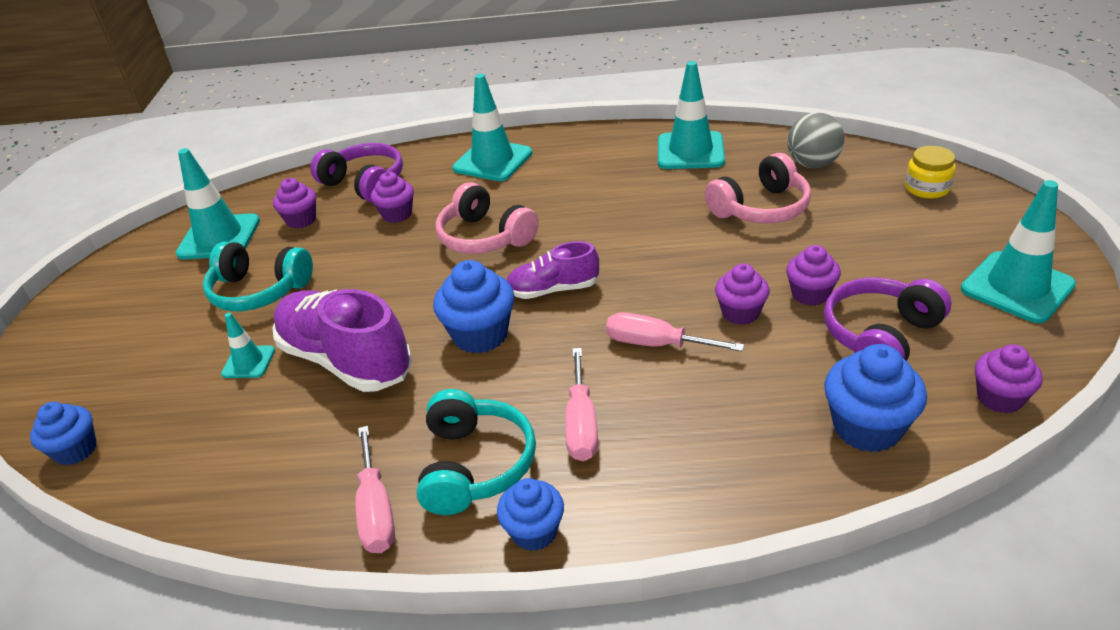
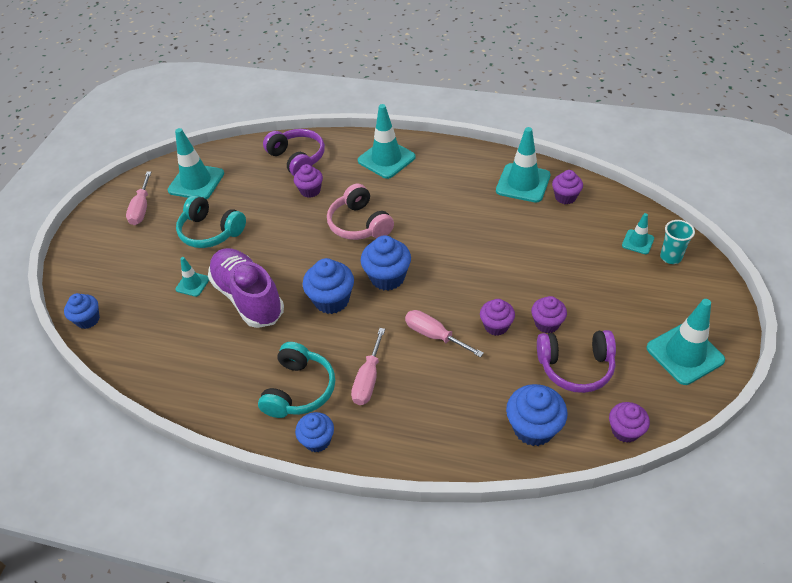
camera: 15 degrees right, 10 degrees up
(301, 220) = (249, 180): purple cupcake -> purple cupcake (565, 197)
(376, 510) = (237, 403): pink screwdriver -> pink screwdriver (141, 209)
(553, 290) = (387, 277): purple shoe -> blue cupcake
(761, 208) = (548, 245): pink headphones -> none
(812, 164) = (602, 216): grey ball -> none
(875, 181) = (638, 242): none -> turquoise traffic cone
(880, 336) = (575, 367): purple headphones -> purple headphones turned 150 degrees counterclockwise
(927, 188) = (670, 257): yellow jar -> turquoise cup

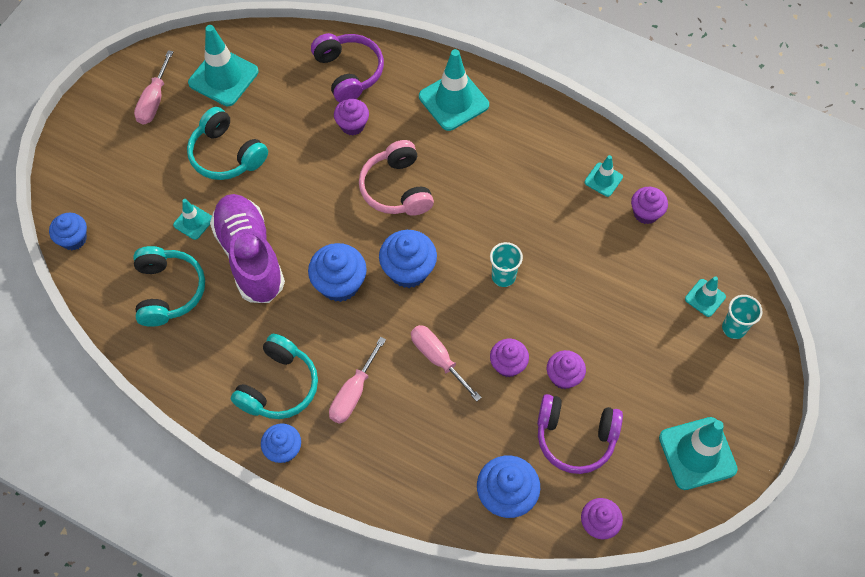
camera: 10 degrees right, 15 degrees up
(181, 339) = (168, 291): none -> turquoise headphones
(468, 264) = (503, 277): none -> turquoise cup
(523, 183) = (603, 179): turquoise traffic cone -> turquoise traffic cone, size x0.53

